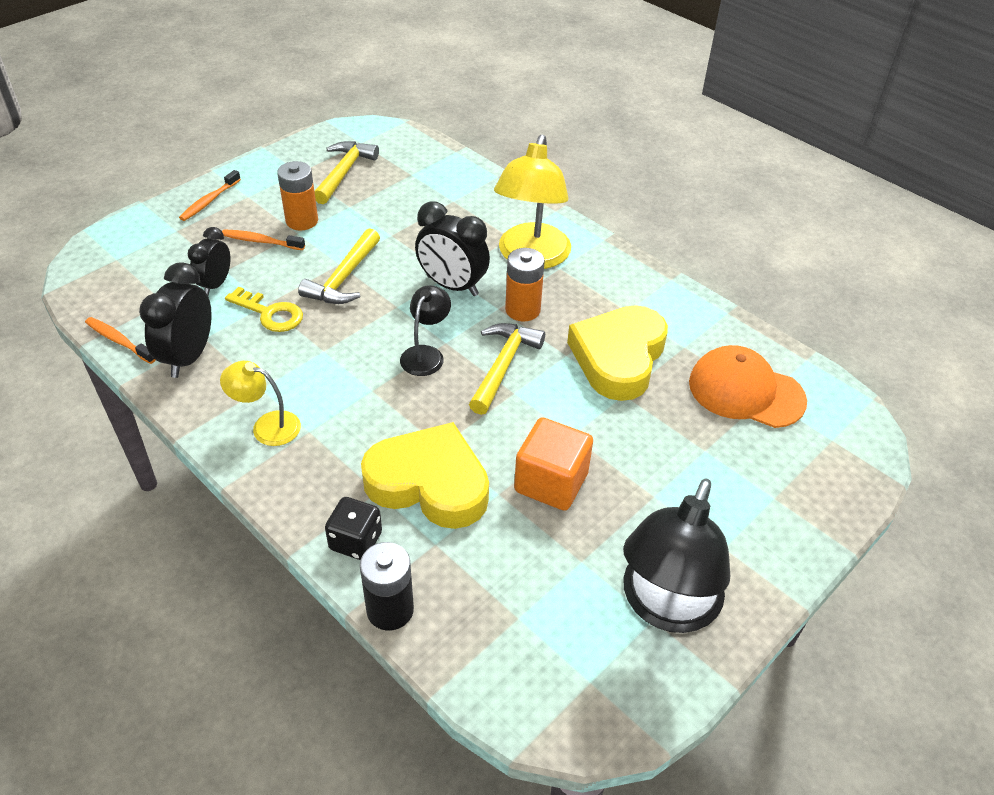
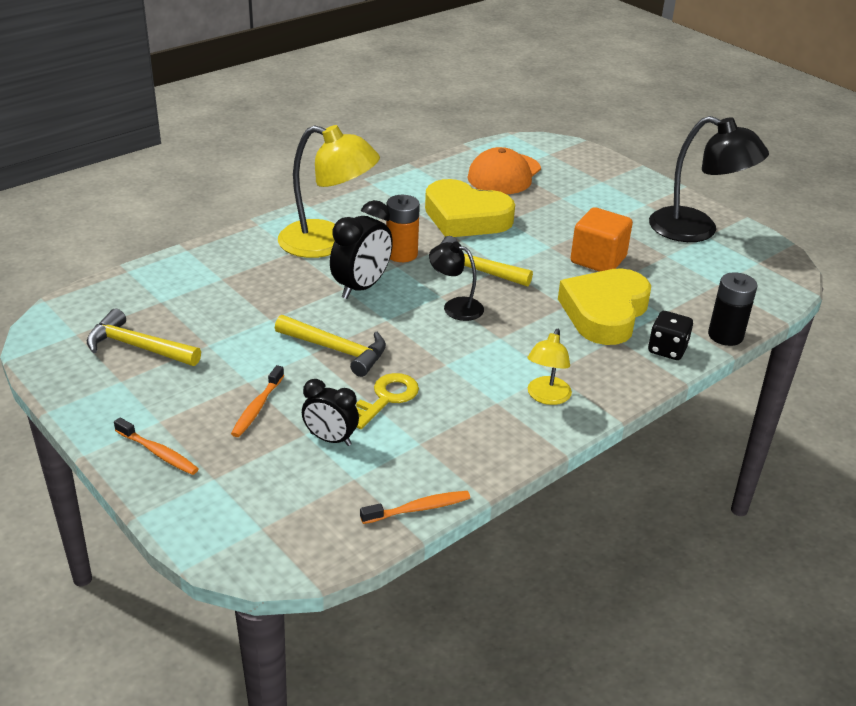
camera: 85 degrees left, 10 degrees down
(119, 341) = (419, 509): orange toothbrush -> orange toothbrush turned 150 degrees counterclockwise
(189, 357) = (449, 452): black clock -> none
(302, 221) = (226, 378): orange battery -> none

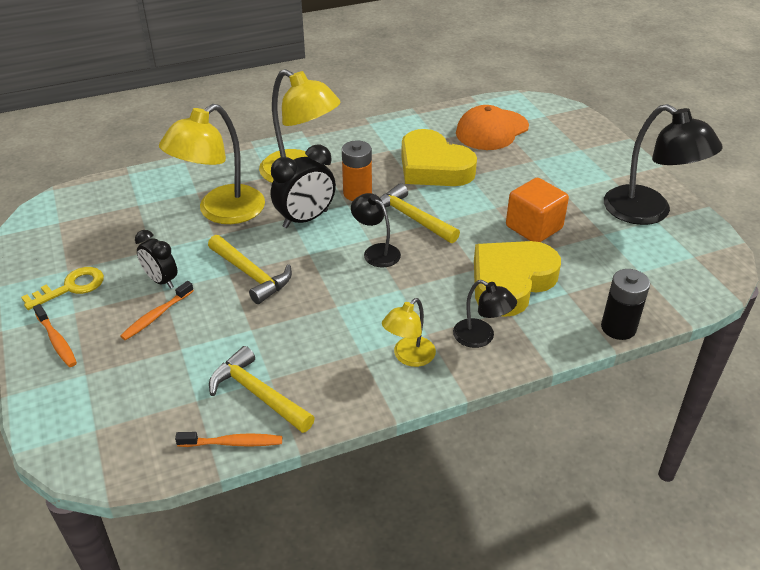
camera: 20 degrees right, 5 degrees up
(138, 347) = (97, 242): yellow hammer -> yellow hammer (258, 394)
(263, 294) = (221, 212): none -> yellow lamp
(330, 439) = (198, 358): black clock -> black clock (161, 280)
(386, 398) = (266, 329): yellow key -> yellow key (71, 287)
(605, 367) = (481, 337): none -> black lamp
(667, 349) = (551, 331): black dice -> none

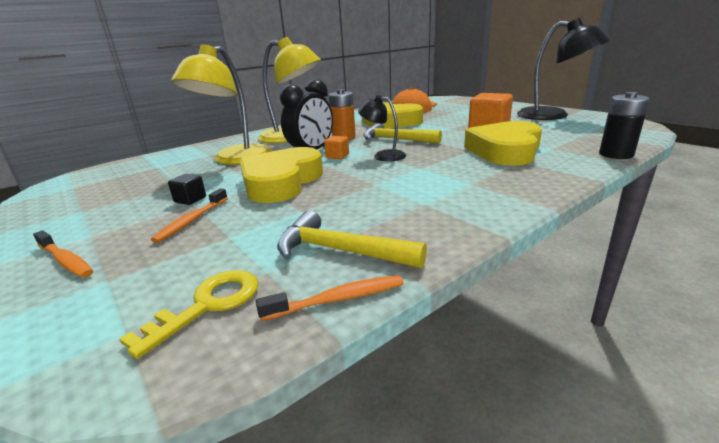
camera: 15 degrees left, 15 degrees down
(71, 287) = (86, 220): yellow key -> yellow key (208, 305)
(161, 280) = (190, 200): black clock -> black cube
(251, 274) = (281, 182): yellow hammer -> yellow heart
(328, 238) = (337, 156): none -> orange cube
(408, 357) = (472, 197): yellow lamp -> none
(481, 337) = (520, 177): black lamp -> none

